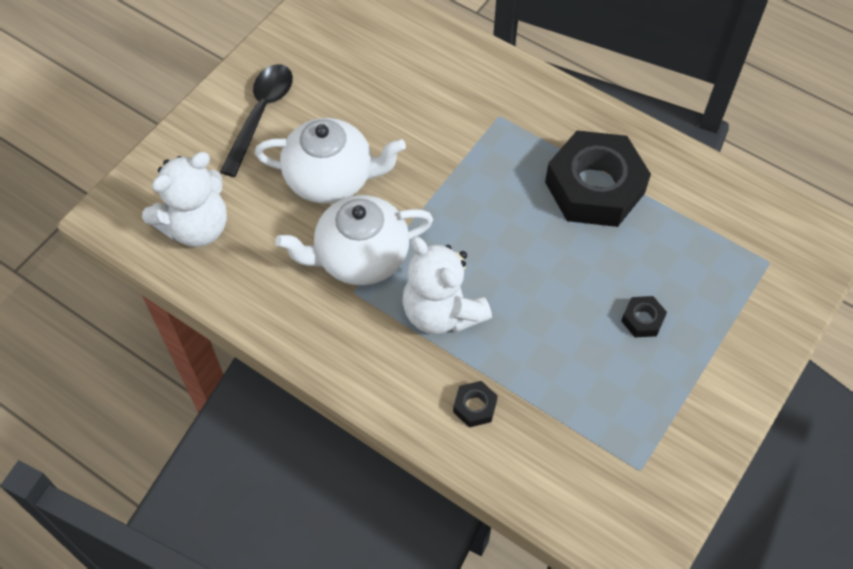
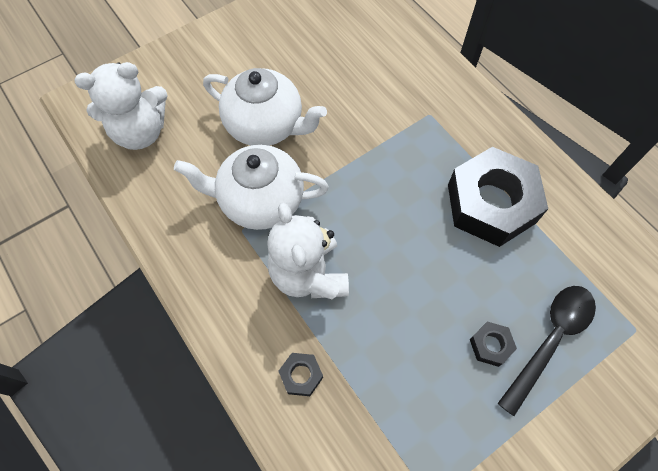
camera: 20 degrees right, 5 degrees up
(261, 115) = (233, 56): black spoon -> black spoon (550, 340)

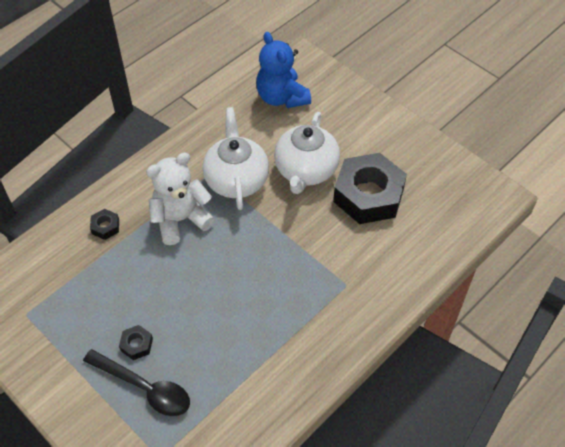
camera: 80 degrees right, 10 degrees down
(141, 132) = (282, 97): white teddy bear -> blue teddy bear
(491, 203) = (263, 339): black nut -> black nut (368, 195)

